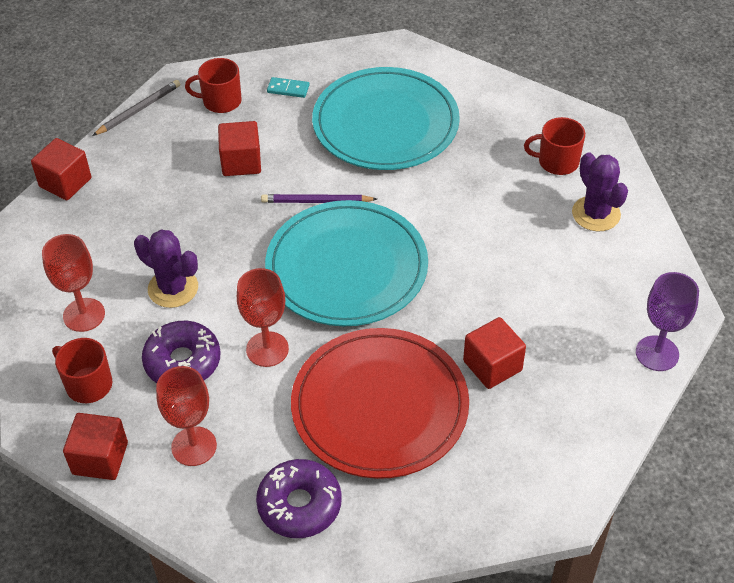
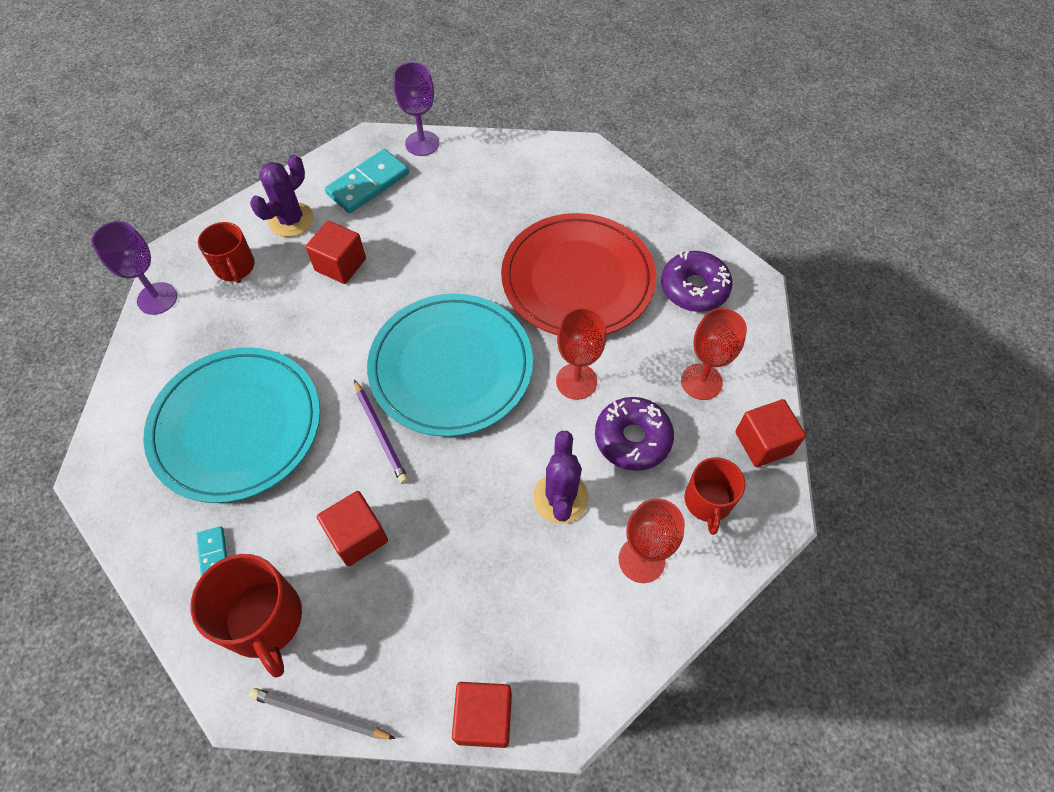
camera: 120 degrees left, 10 degrees up
(220, 101) = (264, 620): red mug -> red mug, size x1.52
(492, 365) = (493, 228): red cube -> red cube (340, 265)
(549, 108) = (157, 298): none -> purple goblet
(616, 286) = (368, 184): none -> turquoise domino

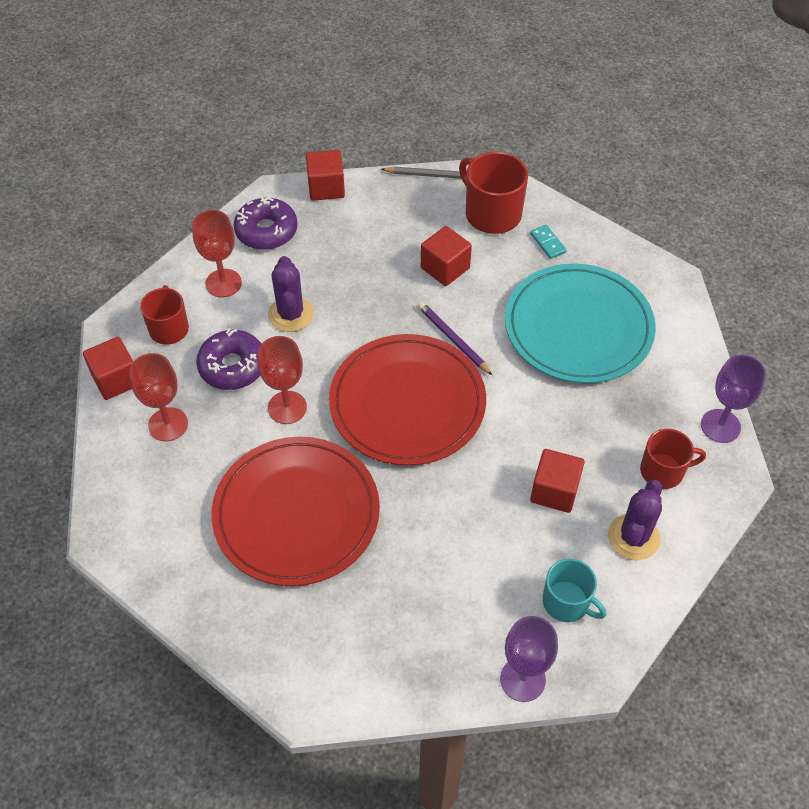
camera: 170 degrees right, 5 degrees down
(235, 267) = (663, 471): red mug -> red mug turned 120 degrees clockwise
(368, 184) = (567, 602): turquoise domino -> turquoise mug
(451, 367) = (407, 403): turquoise plate -> red plate
(694, 288) = (169, 522): purple donut -> purple donut (266, 231)

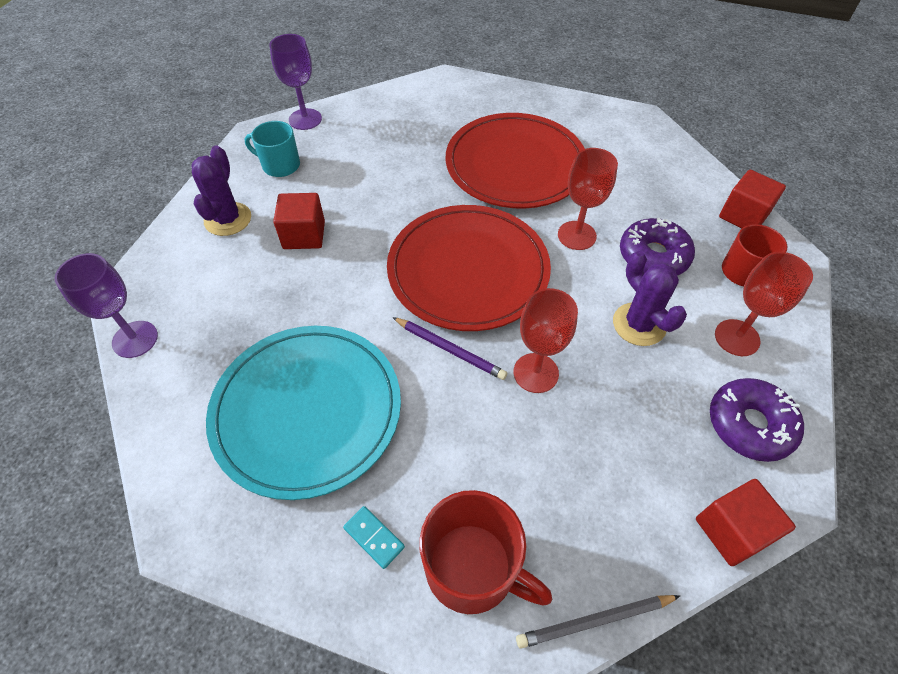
camera: 160 degrees right, 0 degrees up
(168, 424) = (666, 195): red goblet -> red goblet (536, 373)
(445, 268) = (499, 444): red cube -> none
(663, 471) = (200, 279): red mug -> none

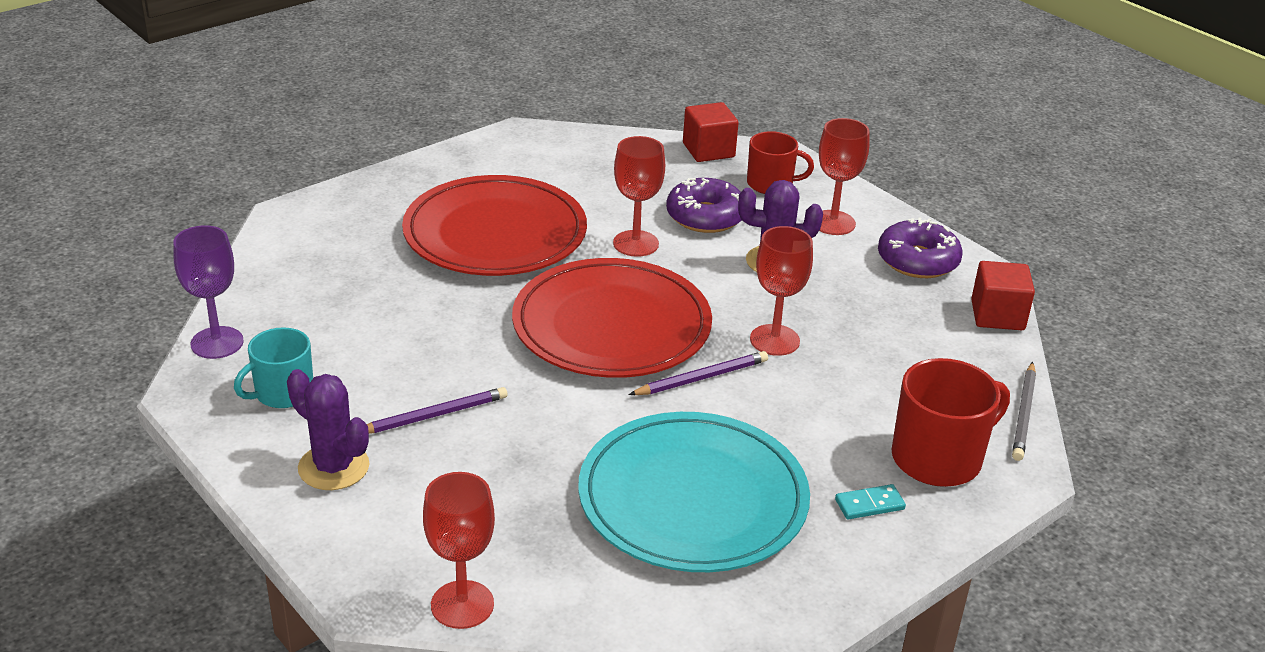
camera: 60 degrees left, 20 degrees down
(135, 339) = (462, 604): purple goblet -> red goblet
(304, 235) = (433, 415): red cube -> purple pencil

